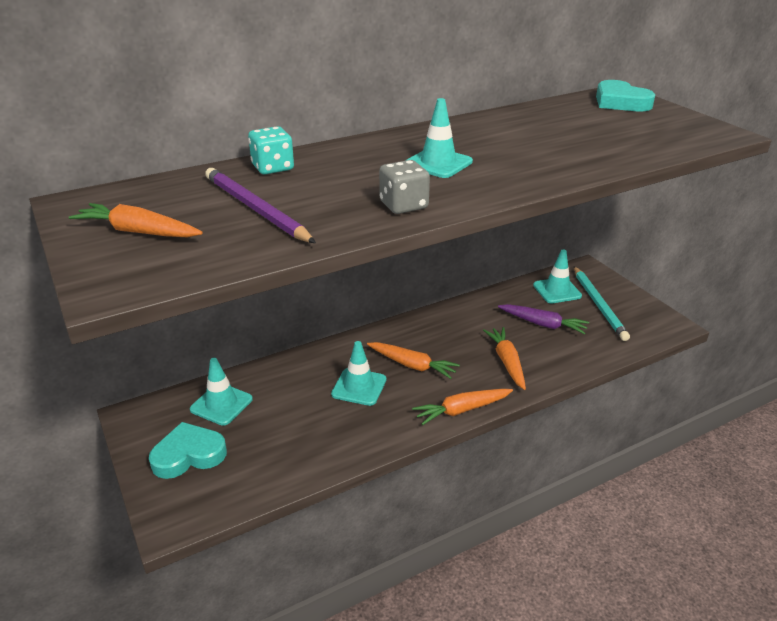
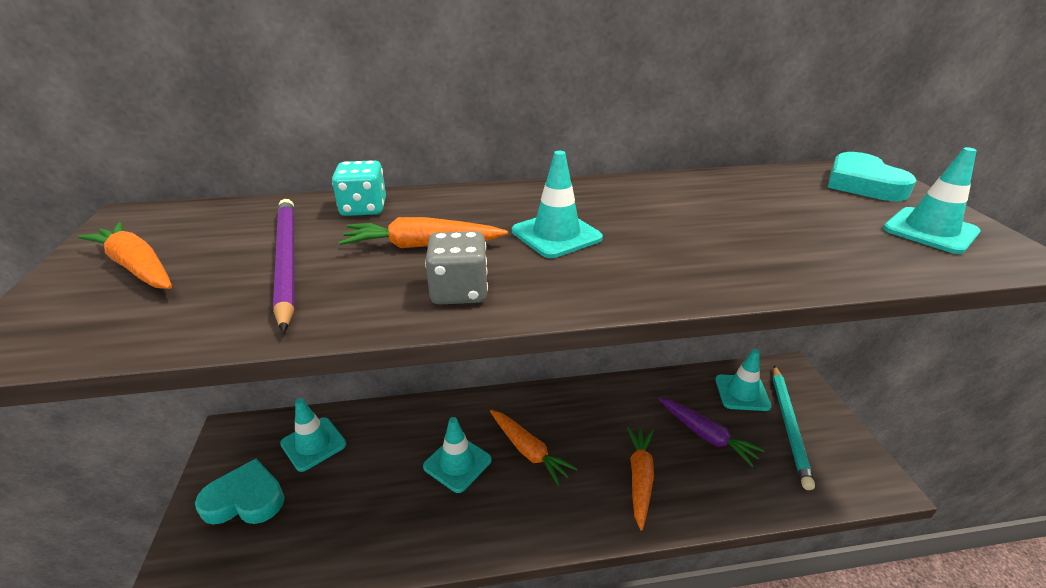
camera: 20 degrees right, 0 degrees up
(461, 410) = (554, 534): orange carrot -> orange carrot (422, 245)
(672, 126) = (930, 231): none -> turquoise traffic cone

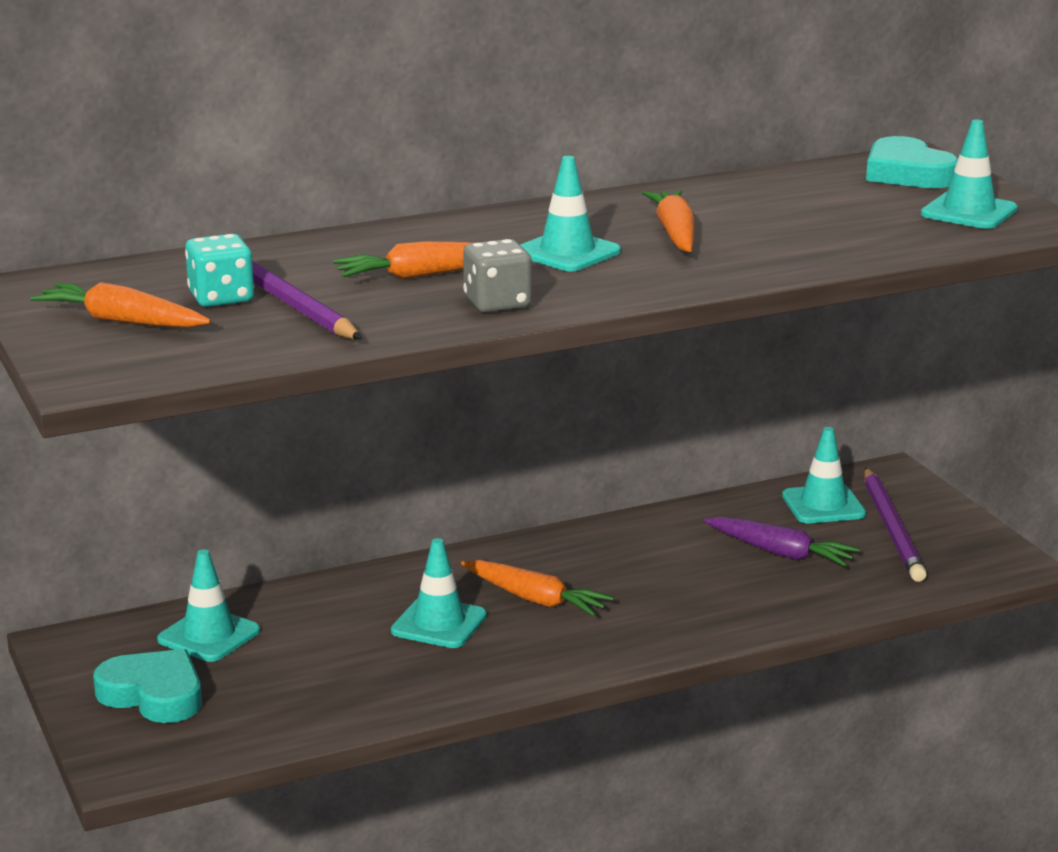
camera: 15 degrees left, 10 degrees down
(245, 499) = (154, 694): turquoise heart -> turquoise heart turned 45 degrees clockwise
(364, 208) = (316, 250): turquoise dice -> turquoise dice (221, 298)
(639, 478) = (699, 602): orange carrot -> orange carrot (674, 233)
(789, 425) = (892, 529): turquoise pencil -> purple pencil

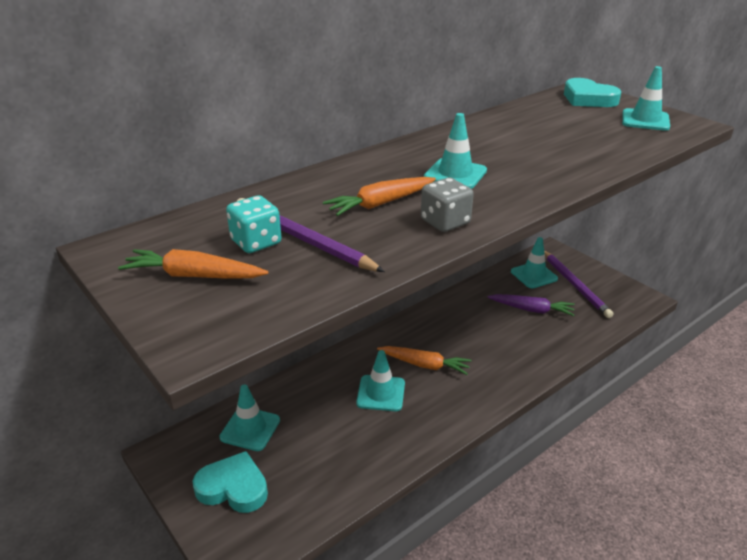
camera: 15 degrees left, 10 degrees up
(674, 233) = (505, 152): orange carrot -> none

